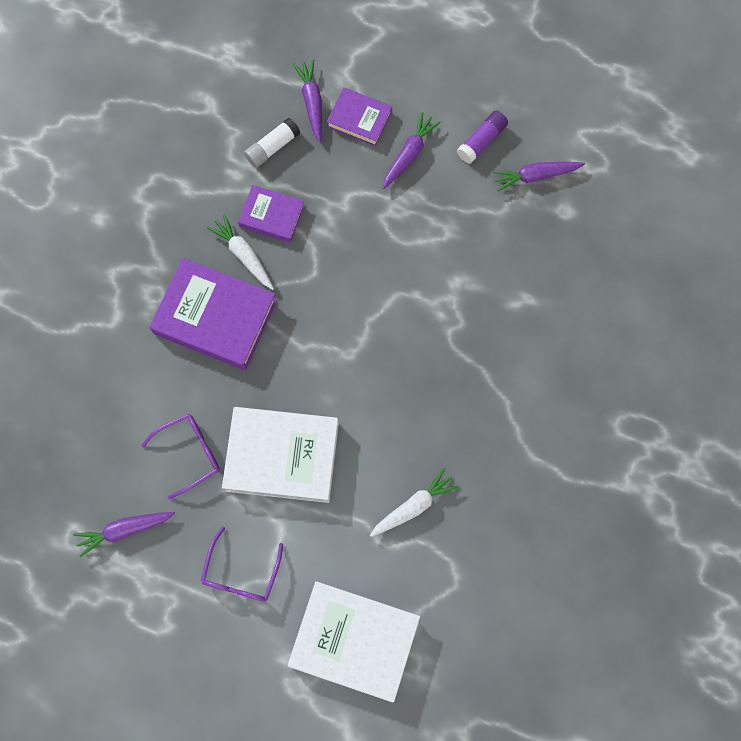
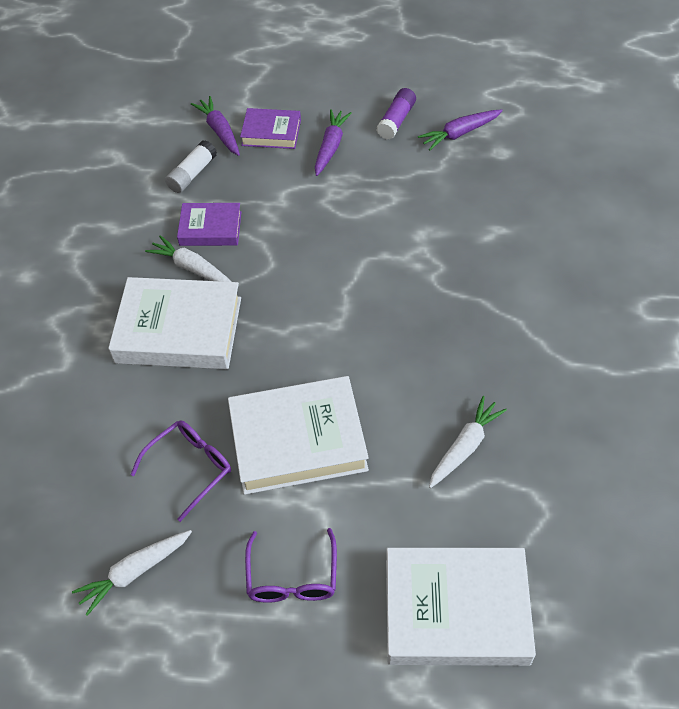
camera: 15 degrees left, 20 degrees down
(124, 530) = (135, 572): purple carrot -> white carrot
(215, 317) = (179, 330): purple book -> white book

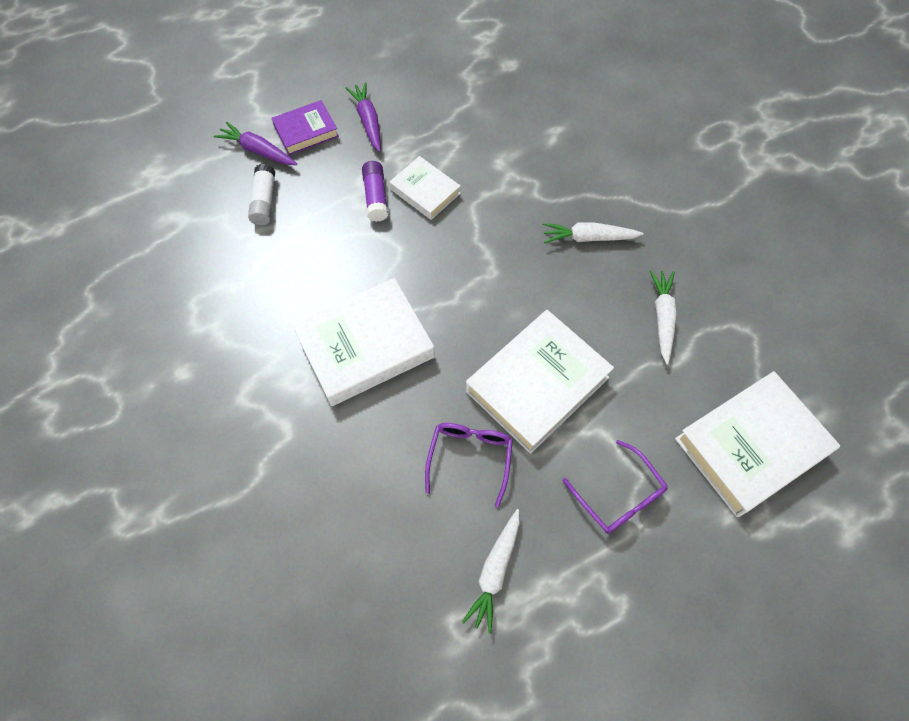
camera: 35 degrees left, 10 degrees up
(192, 268) = (333, 286): white carrot -> white carrot (588, 238)
(210, 228) = (320, 242): purple book -> none
(332, 228) = (425, 191): none -> white book
(396, 121) = (405, 74): purple glue stick -> purple glue stick (376, 197)
(459, 133) = (465, 63): purple carrot -> none

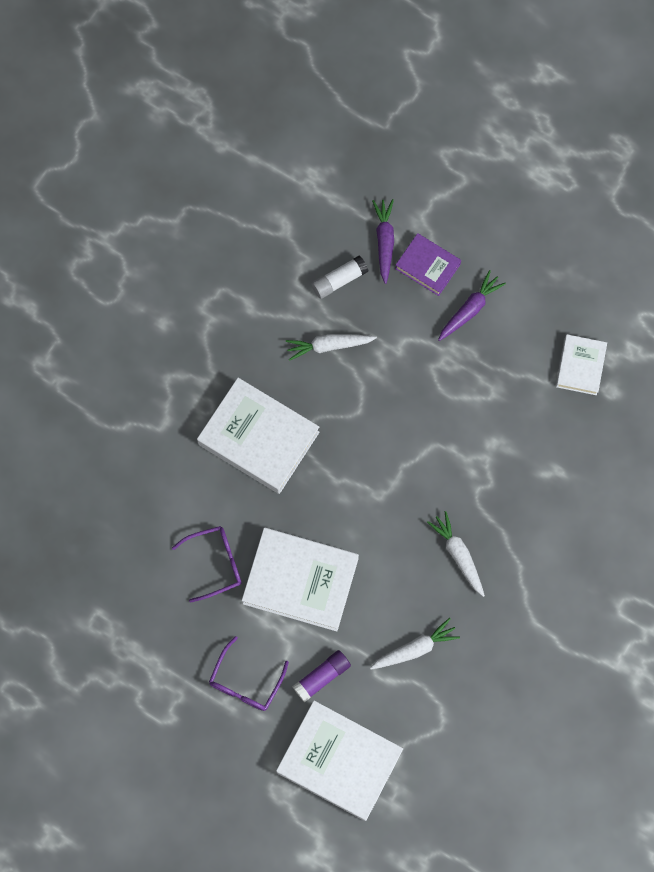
camera: 60 degrees right, 10 degrees up
(376, 197) = (396, 364): purple glue stick -> purple glue stick (322, 677)
(425, 191) = (425, 399): white book -> white book (580, 366)
(495, 571) = (145, 623): white carrot -> white carrot (329, 346)

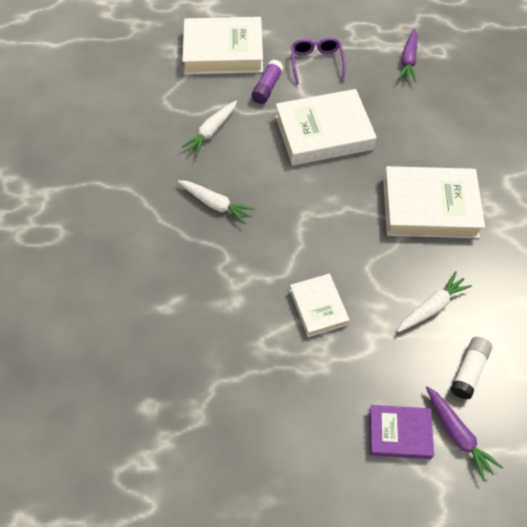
camera: 150 degrees right, 15 degrees down
(215, 563) = (392, 115): purple glasses -> none
(470, 309) = (331, 412): purple carrot -> purple carrot (408, 60)
(580, 366) = (191, 415): white book -> white book (318, 307)

